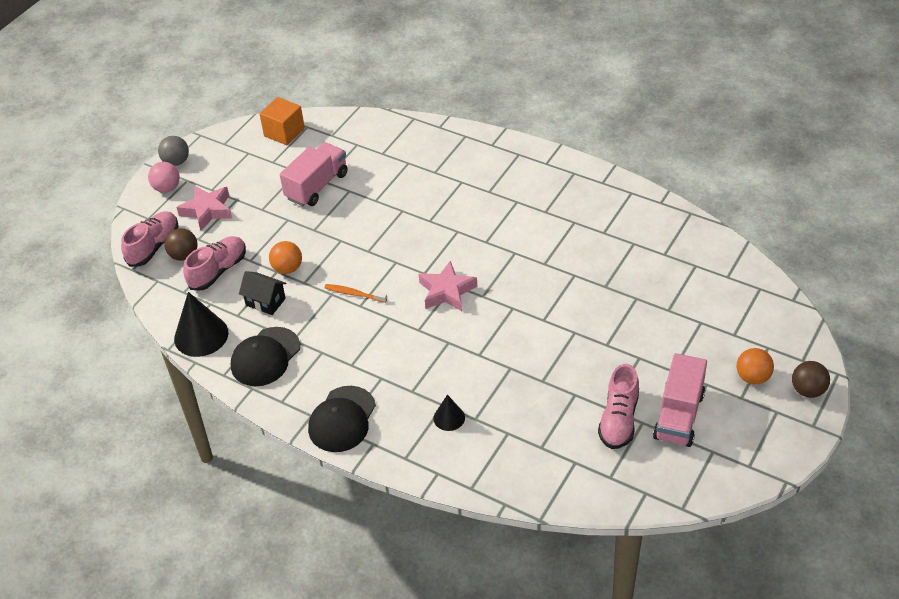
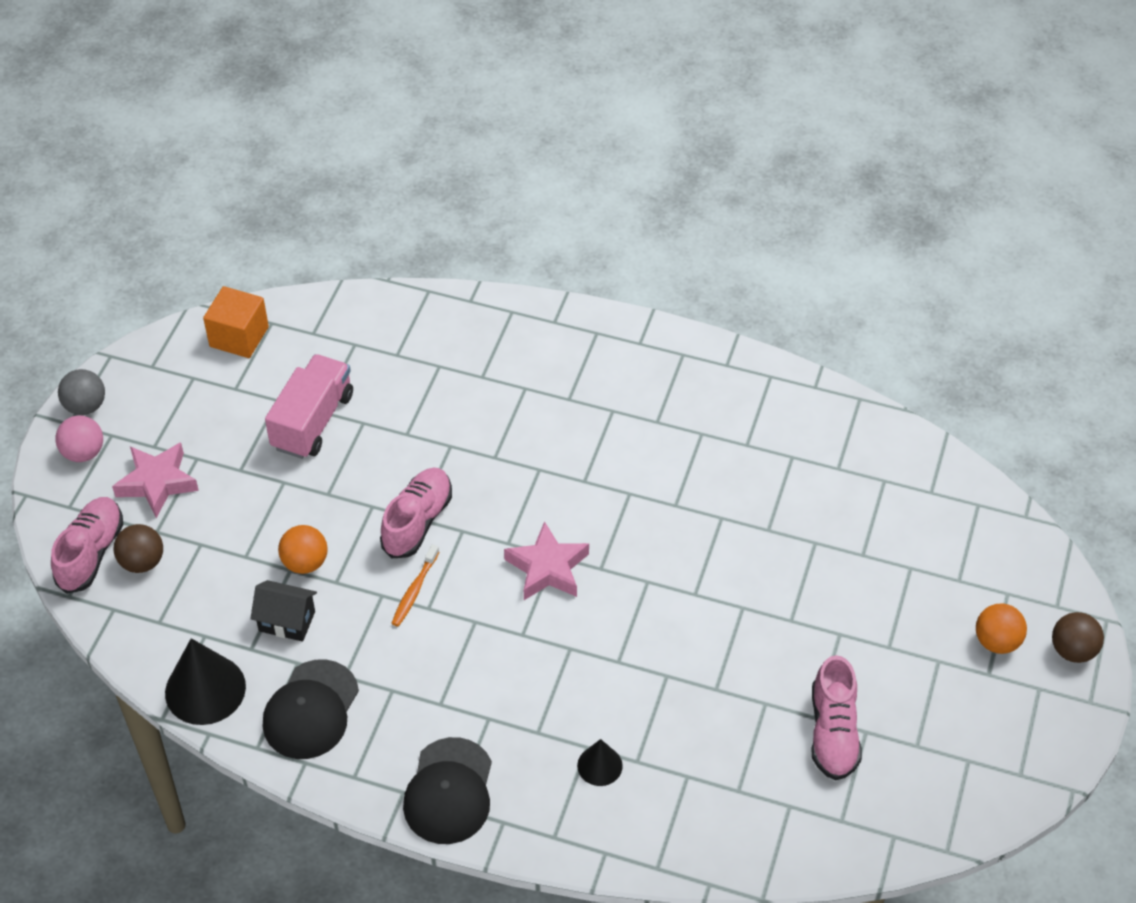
camera: 15 degrees left, 5 degrees up
(218, 271) = (201, 580): pink shoe -> pink shoe (417, 521)
(354, 294) = (414, 590): orange toothbrush -> orange toothbrush turned 75 degrees counterclockwise
(678, 416) = (911, 714): pink truck -> none

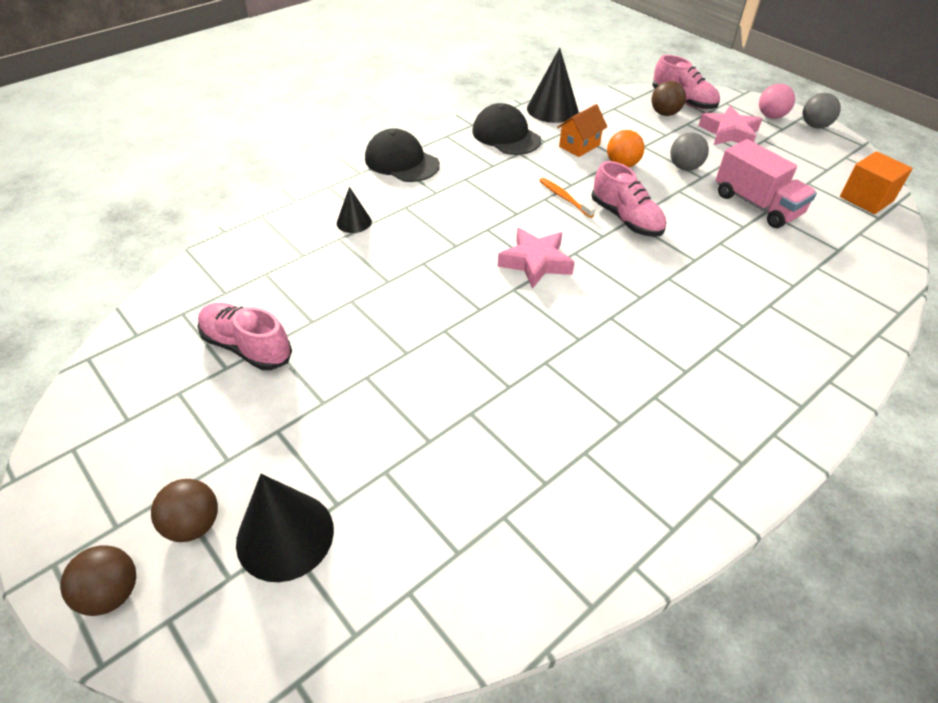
camera: 120 degrees right, 5 degrees down
(272, 503) = (684, 167): none -> grey ball
(287, 621) = (579, 146): black house -> orange house
(956, 582) = (285, 535): none -> black cone
(997, 641) = (193, 525): orange ball -> brown ball

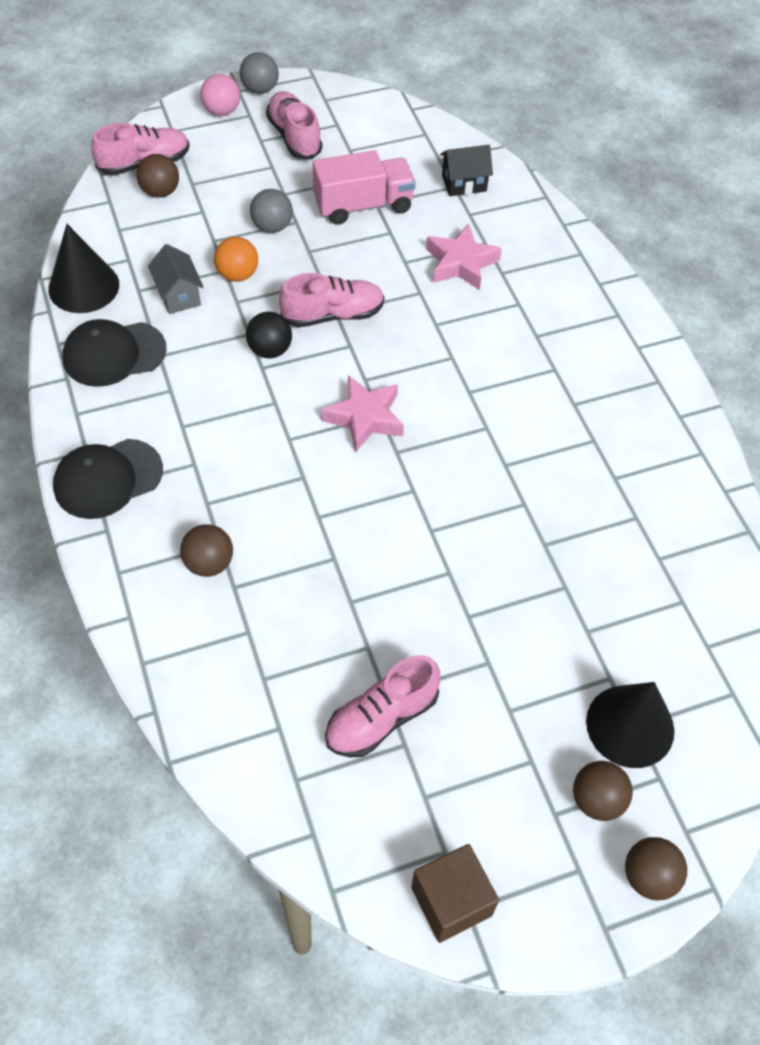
camera: 70 degrees left, 10 degrees up
(80, 435) = (451, 901): none -> brown cube
(354, 222) = (209, 563): black cone -> brown ball
(564, 198) = (270, 350): orange toothbrush -> black ball
(579, 146) = (178, 295): orange house -> grey house
(729, 133) = (232, 160): pink star -> pink star (461, 263)
(787, 153) = (294, 137): none -> pink shoe
(849, 254) = (464, 183): none -> black house
(866, 199) = (395, 125): orange cube -> none

